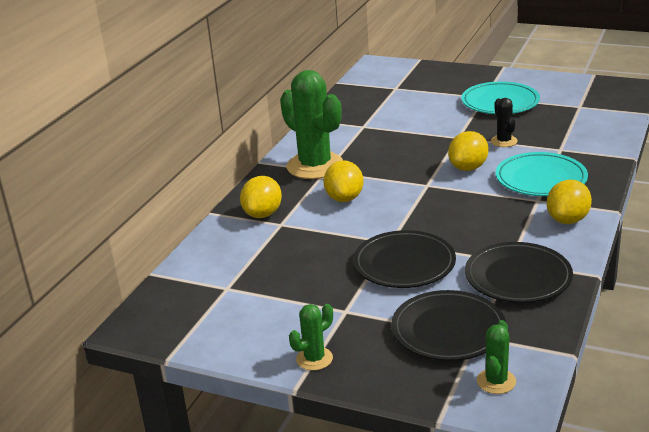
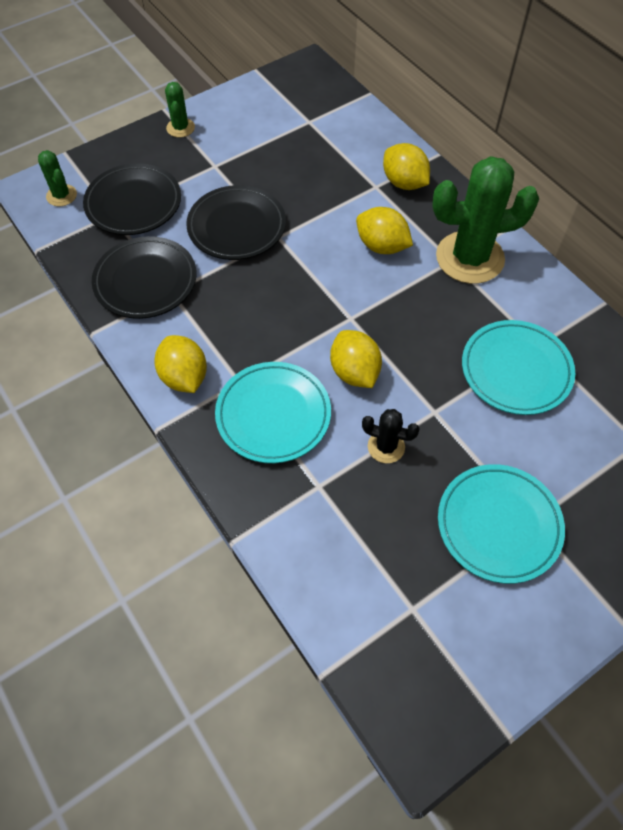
camera: 120 degrees right, 30 degrees up
(392, 126) = (516, 370): none -> turquoise plate

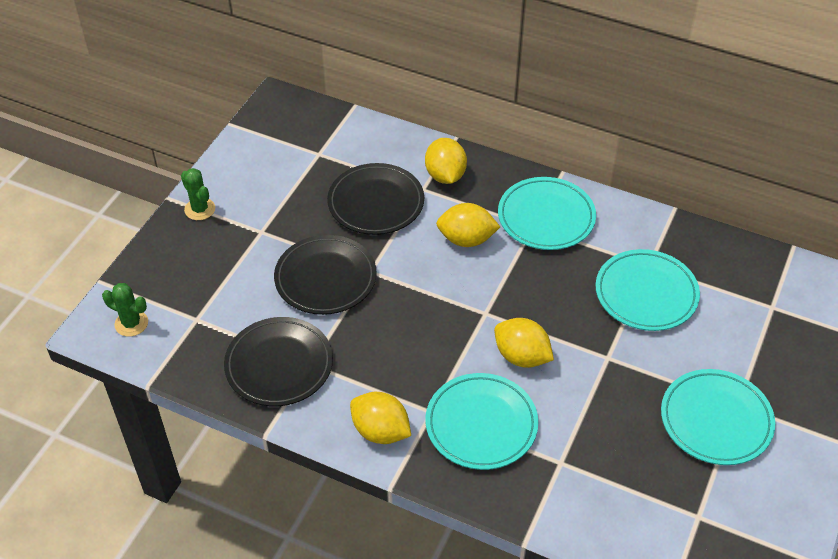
camera: 30 degrees left, 10 degrees down
(133, 203) = (210, 300): black plate -> black plate (376, 203)
(386, 447) = (590, 404): black cactus -> none
(404, 183) = (445, 175): yellow lemon -> yellow lemon turned 60 degrees clockwise
(470, 258) = (546, 217): green cactus -> turquoise plate

